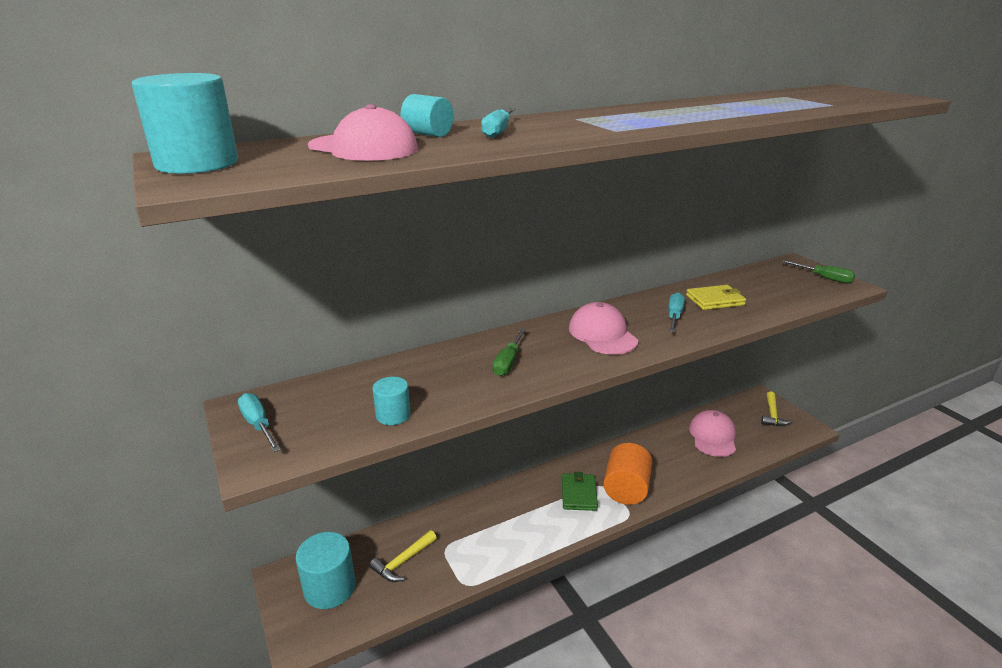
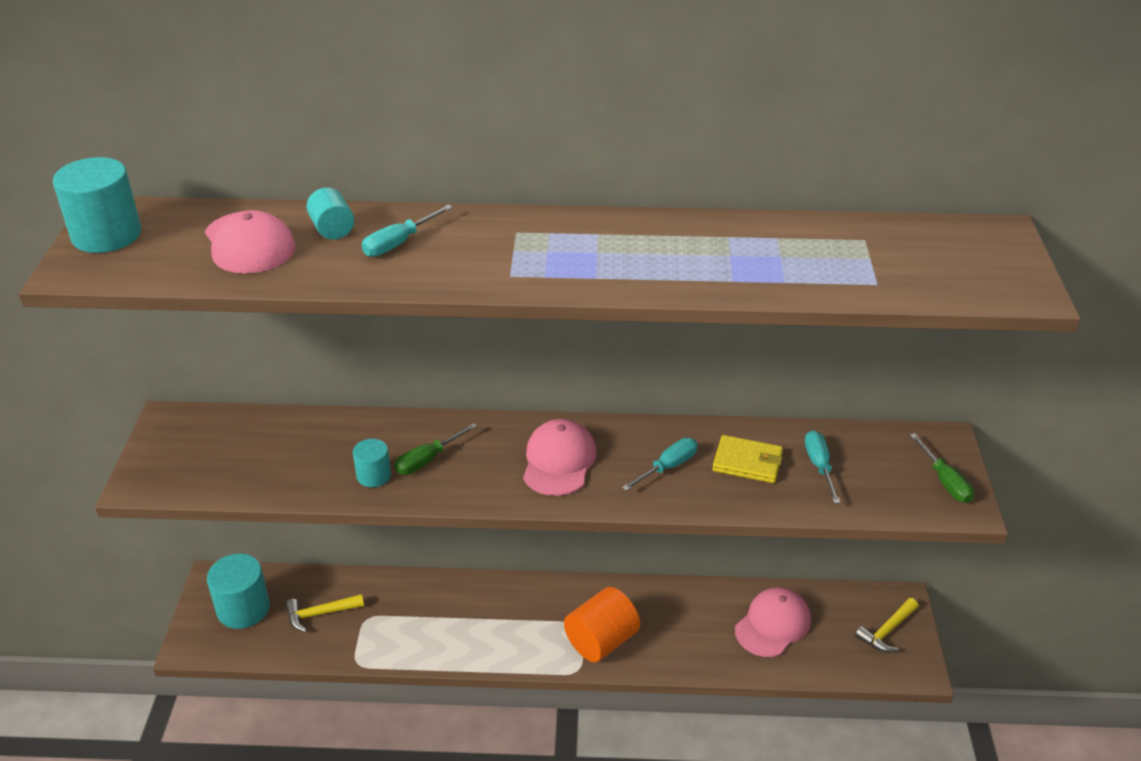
camera: 30 degrees right, 10 degrees up
(258, 425) = (167, 445): turquoise screwdriver -> turquoise screwdriver (819, 466)
(393, 415) = (274, 479): turquoise cylinder -> turquoise cylinder (374, 475)
(579, 494) = (545, 623): green wallet -> none

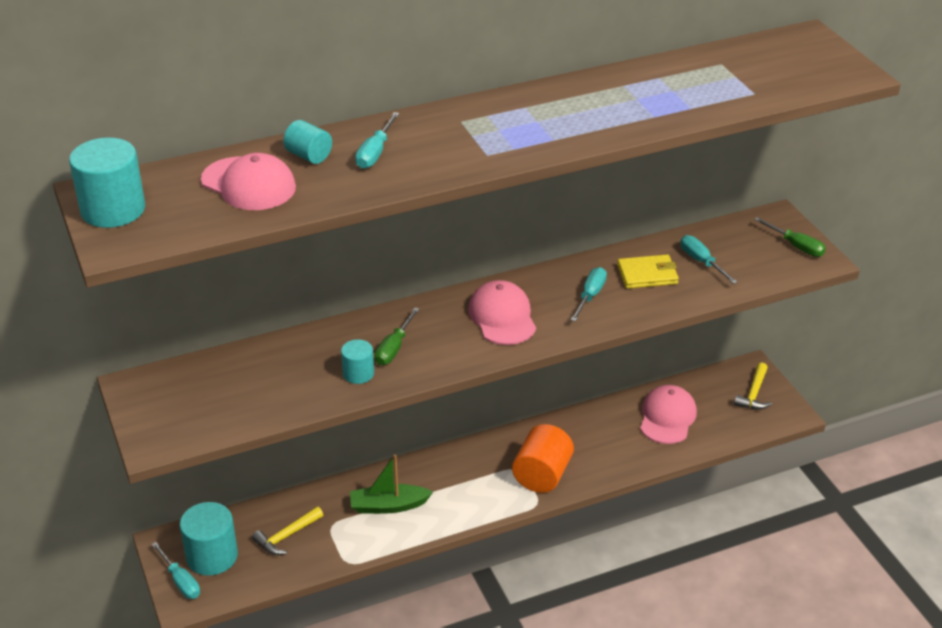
camera: 25 degrees left, 0 degrees up
(201, 623) = (181, 581): none -> turquoise screwdriver
(431, 618) = (388, 506): none -> green boat

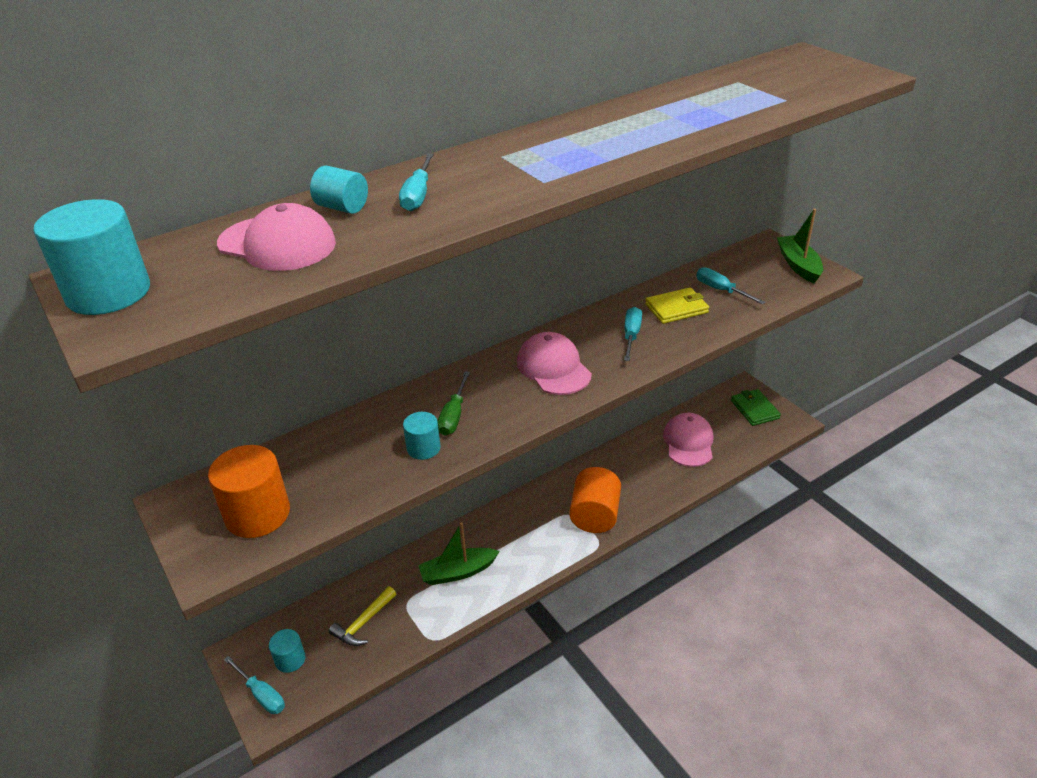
camera: 10 degrees left, 0 degrees up
(201, 407) = (257, 514): none -> orange cylinder
(212, 556) = (290, 659): turquoise cylinder -> turquoise cylinder, size x0.57
(754, 394) = (754, 409): yellow hammer -> green wallet
(796, 246) = (798, 265): green screwdriver -> green boat

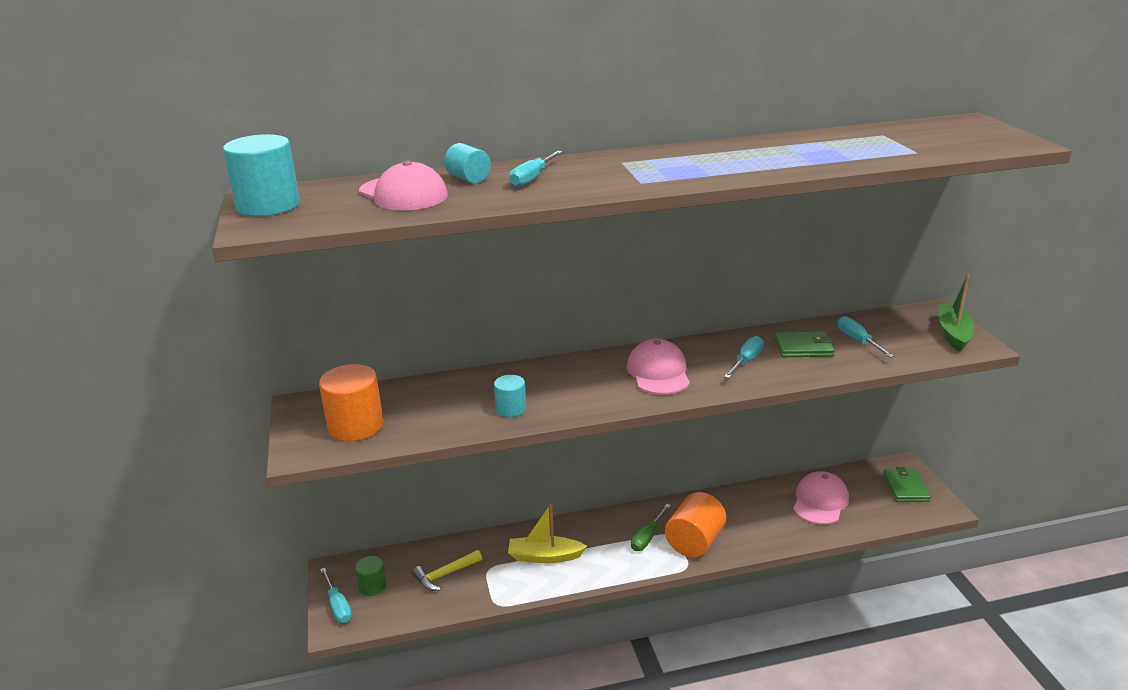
camera: 20 degrees right, 10 degrees down
(290, 659) = (372, 586): turquoise cylinder -> green cylinder
(454, 416) = (550, 391): green screwdriver -> green screwdriver (647, 537)
(458, 572) = (545, 556): green boat -> yellow boat
(676, 308) = (803, 348): yellow wallet -> green wallet

